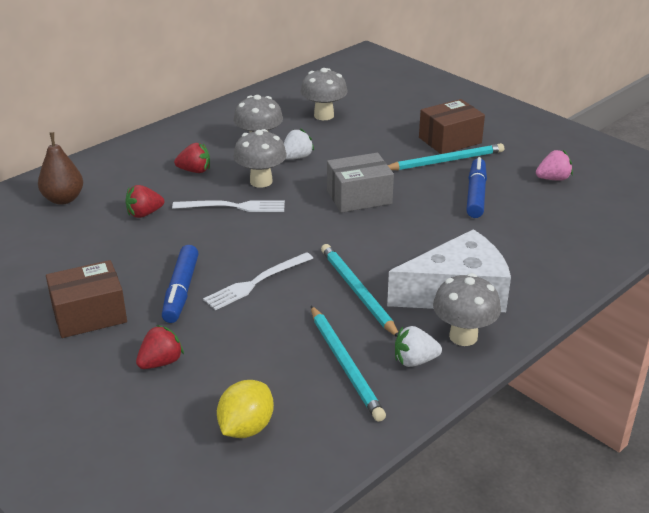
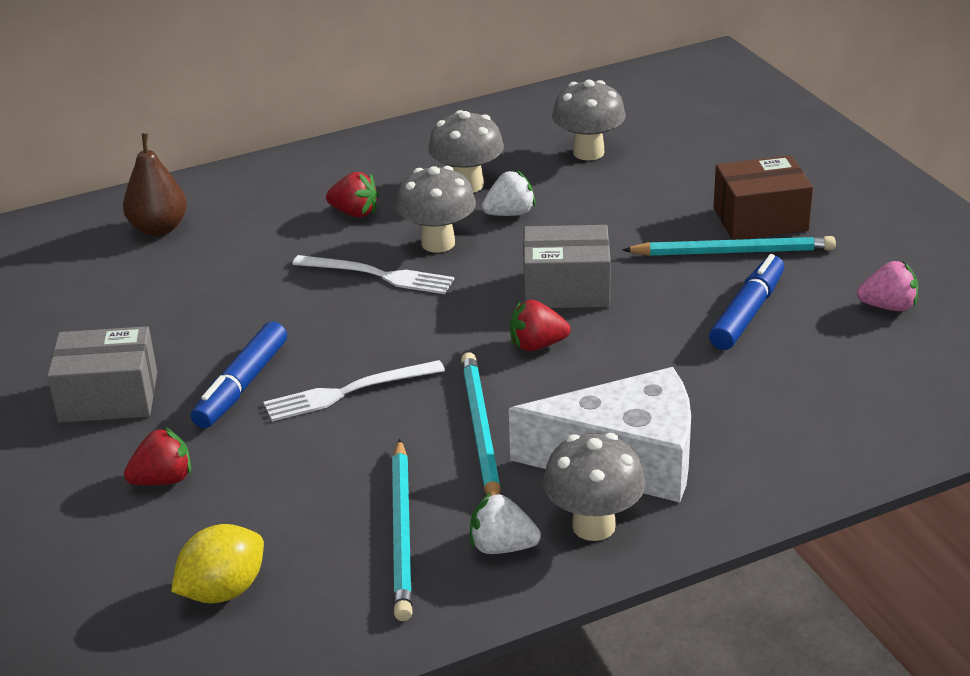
camera: 20 degrees right, 0 degrees up
(89, 315) = (108, 397): brown box -> grey box
(144, 214) = (252, 266): red strawberry -> red strawberry (537, 345)

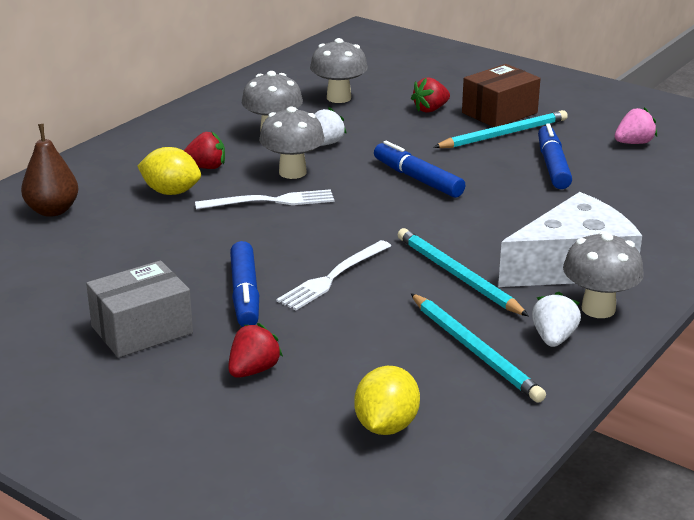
camera: 30 degrees left, 5 degrees down
(290, 236) = (171, 192): none -> yellow lemon
(502, 547) = (553, 338): white strawberry -> white strawberry turned 120 degrees clockwise
(537, 345) = (436, 216): red strawberry -> red strawberry (430, 109)
(566, 289) = (417, 179): grey box -> blue marker

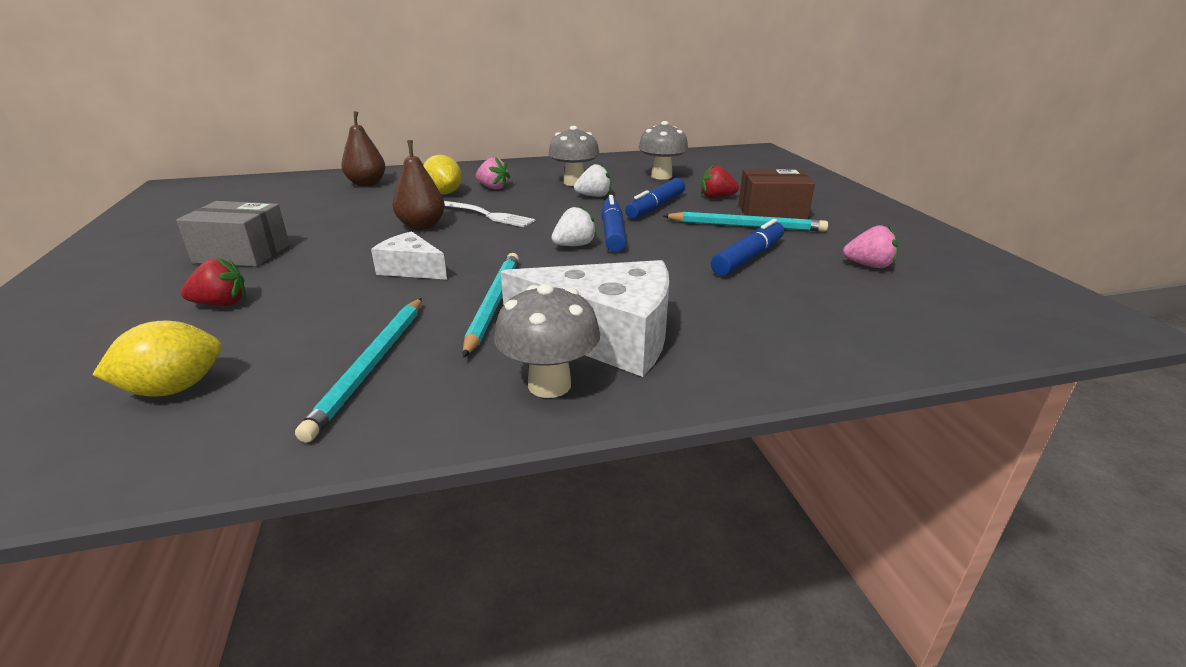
camera: 40 degrees right, 0 degrees up
(205, 167) = (493, 187): red strawberry -> pink strawberry
(241, 236) = (422, 226): none -> brown pear
(245, 294) = (339, 257): blue marker -> blue marker (656, 207)
(292, 172) = (536, 204): grey mushroom -> none
(333, 277) = (411, 269): white fork -> white cheese
(553, 338) = (452, 390): white strawberry -> white strawberry (574, 245)

